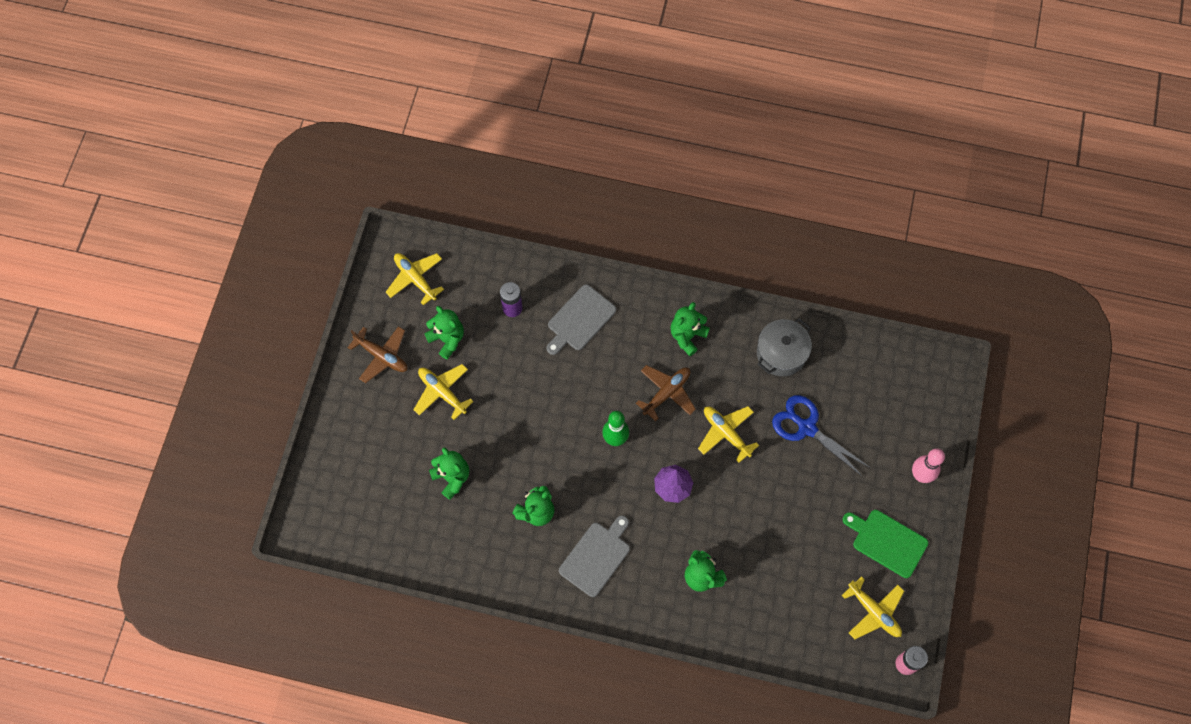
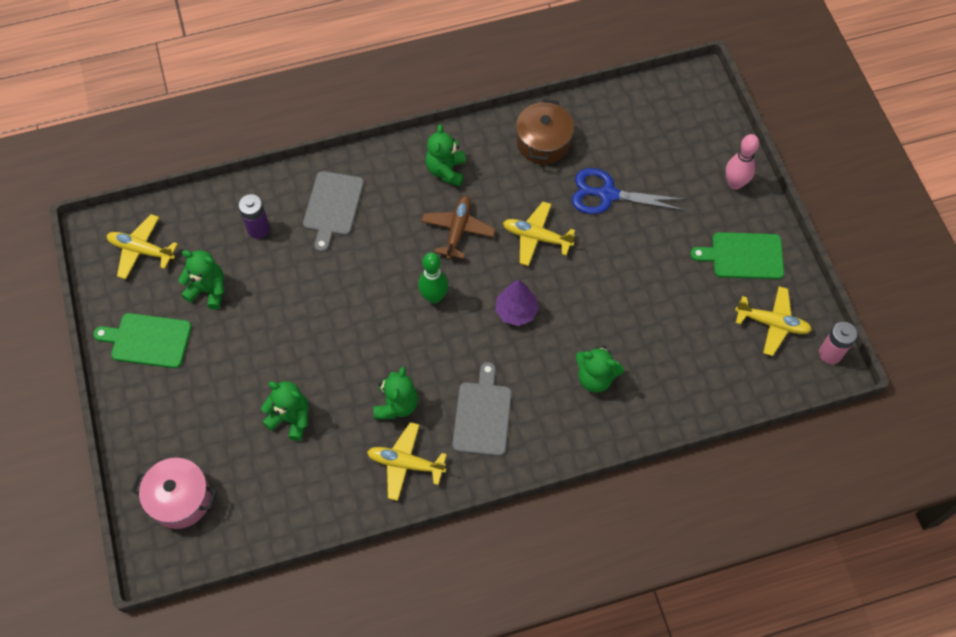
camera: 30 degrees left, 5 degrees down
(339, 496) = (180, 499): none -> pink pot
(382, 356) = (148, 340): brown plane -> green cutting board
(442, 392) = (232, 342): yellow plane -> yellow plane (406, 464)
(781, 353) = (543, 143): grey pot -> brown pot

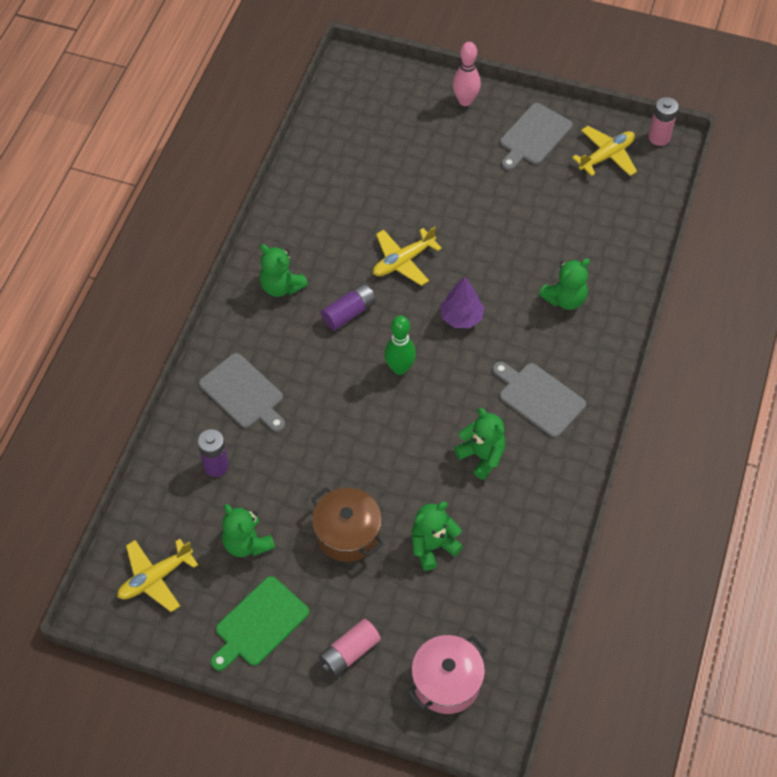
camera: 55 degrees left, 5 degrees down
(162, 415) = (349, 652): none -> pink battery
(208, 290) = (247, 543): green teddy bear -> green teddy bear turned 90 degrees counterclockwise
(406, 464) = (542, 480): yellow plane -> none
(458, 230) = (349, 313): brown plane -> purple battery
(543, 143) = (315, 201): brown pot -> brown pot (347, 533)
(607, 195) = (404, 188): blue scissors -> none
(743, 256) = (534, 136): green cutting board -> grey cutting board

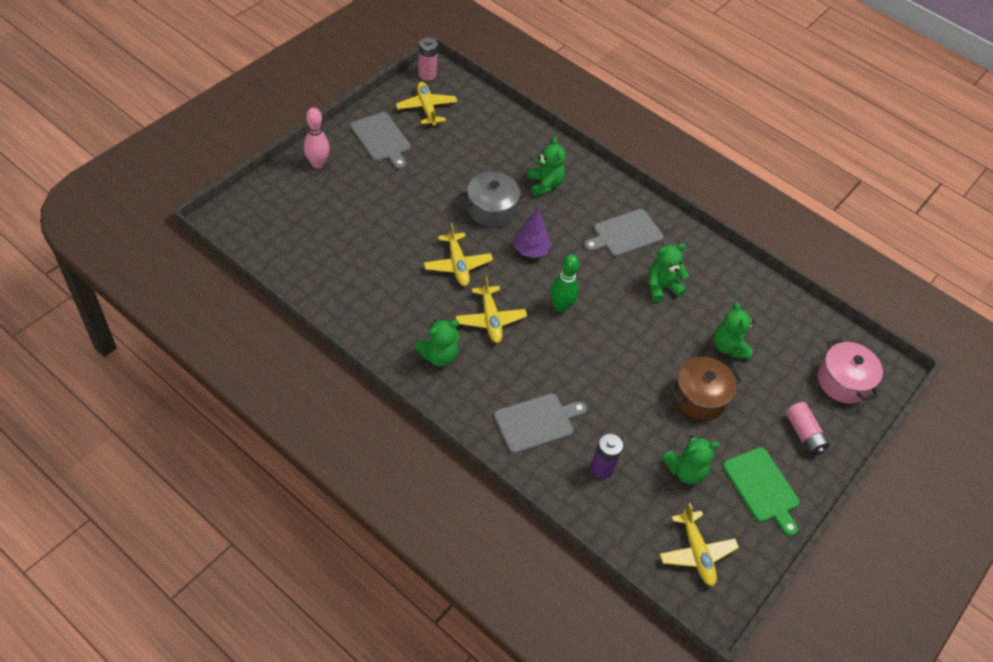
camera: 75 degrees left, 5 degrees down
(349, 313) = (490, 319): purple battery -> yellow plane
(496, 263) = (491, 209): none -> grey pot

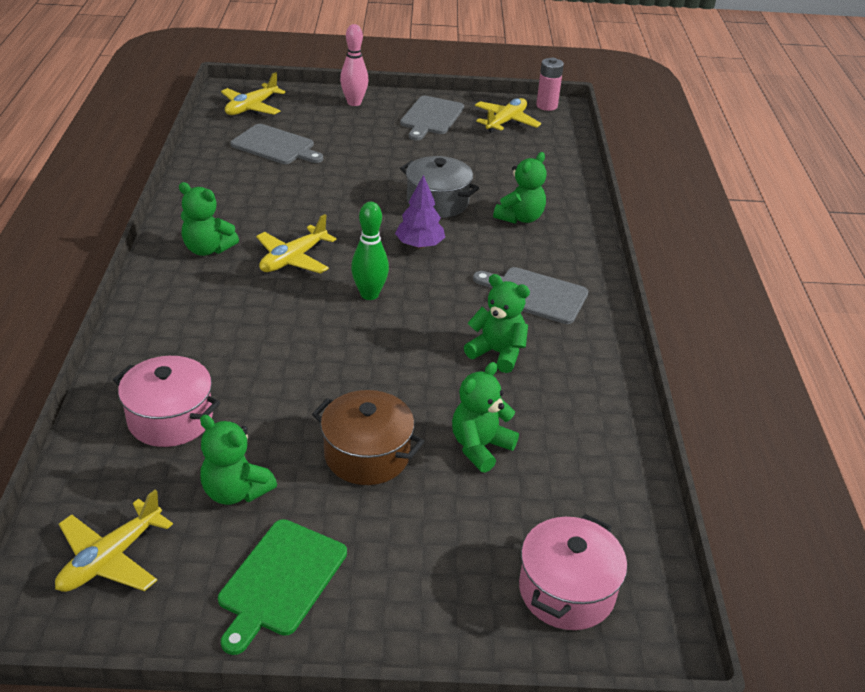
camera: 55 degrees right, 15 degrees down
(457, 264) = (338, 213): yellow plane -> yellow plane (251, 107)
(537, 422) = (188, 344): grey cutting board -> grey cutting board (275, 146)
(601, 468) = (170, 419): purple battery -> pink pot
(804, 434) = (420, 586): pink battery -> none

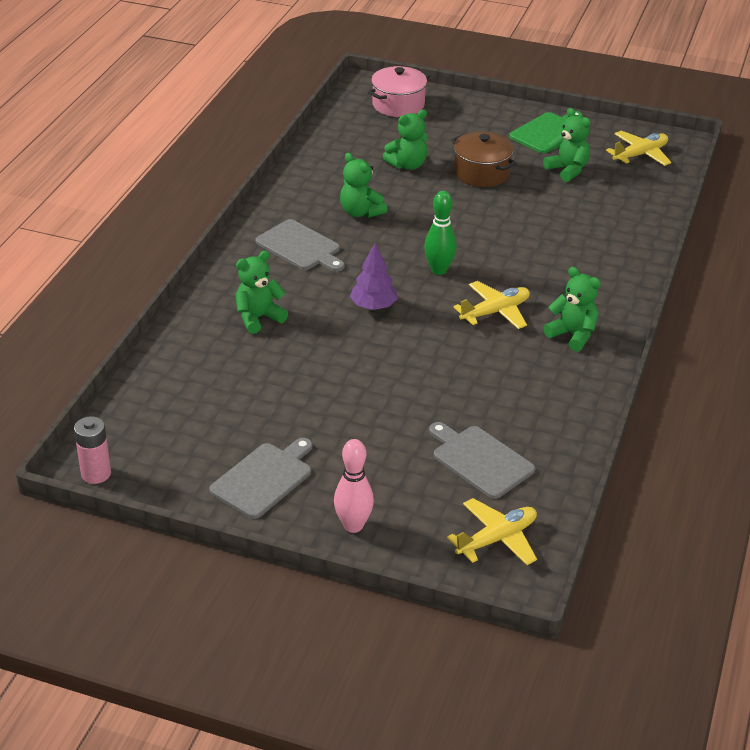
camera: 160 degrees left, 0 degrees up
(170, 419) = (607, 212): pink pot -> none
(437, 202) = (330, 349): grey pot -> none
(506, 122) = (173, 453): yellow plane -> none

